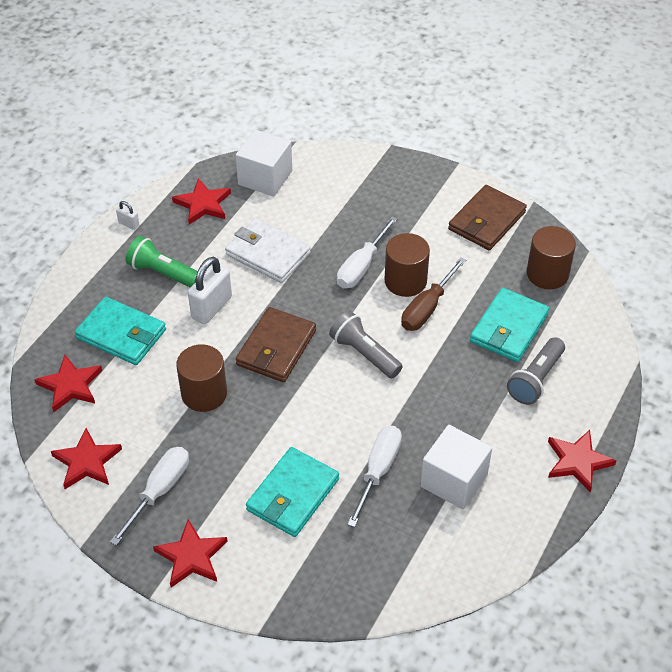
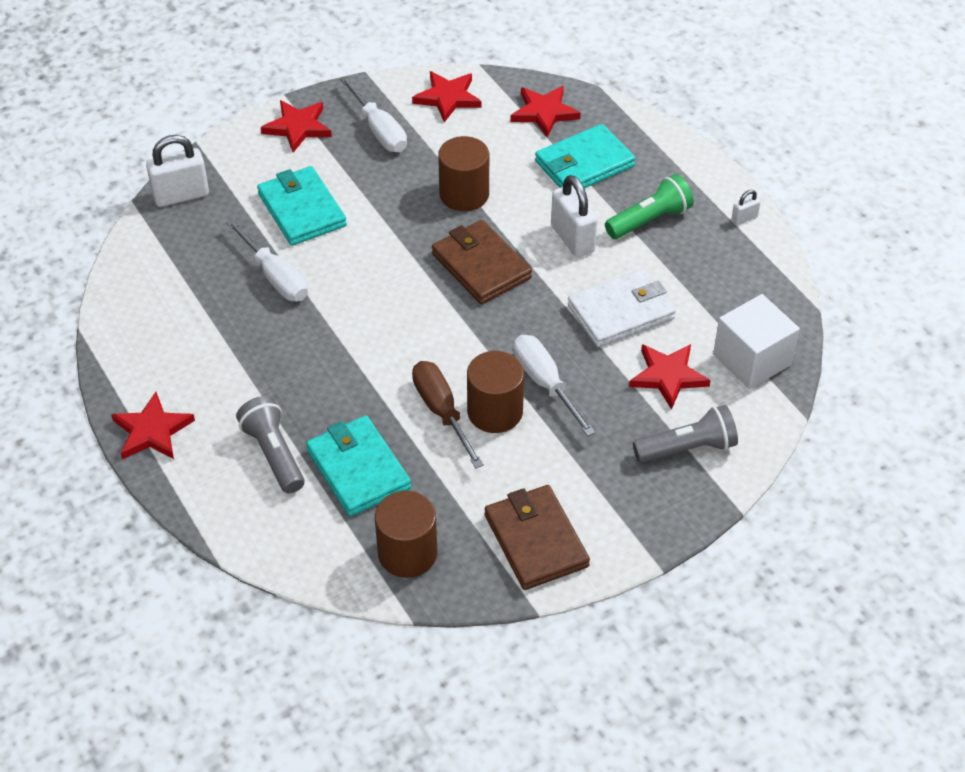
camera: 120 degrees right, 0 degrees up
(203, 204) = (739, 288): red star -> red star (668, 376)
(335, 598) = (181, 195): none -> white padlock
(364, 354) = (420, 329): grey flashlight -> grey flashlight (687, 448)
(454, 480) = (218, 325): white cube -> none

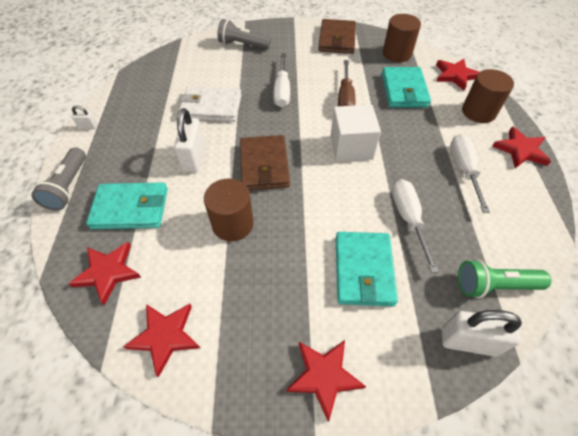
camera: 150 degrees left, 5 degrees up
(274, 454) = (448, 112): grey flashlight -> grey flashlight (68, 186)
(379, 131) = (251, 327): white screwdriver -> white screwdriver (463, 169)
(495, 411) = (318, 88): brown cylinder -> brown cylinder (478, 112)
(649, 220) = (138, 149): green flashlight -> green flashlight (494, 285)
(668, 376) = (221, 71): red star -> red star (455, 75)
(752, 359) = (175, 63): white cube -> white cube (351, 147)

